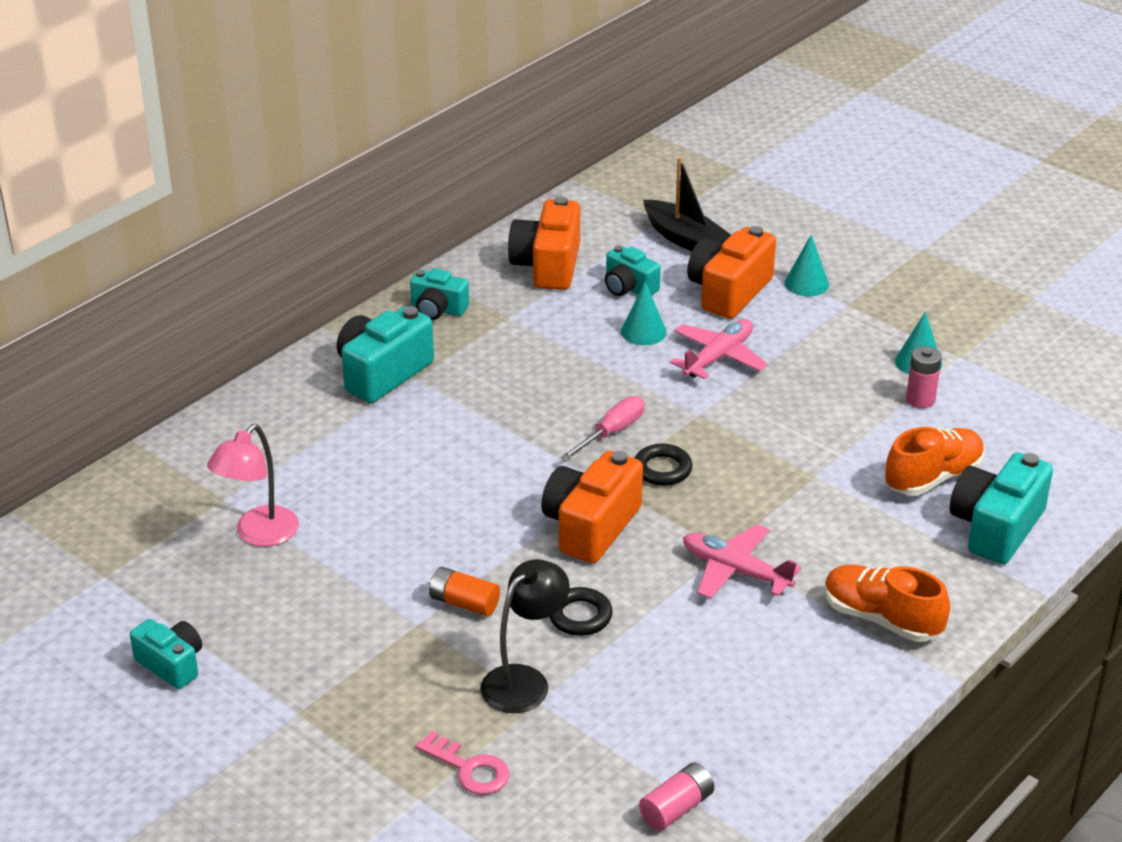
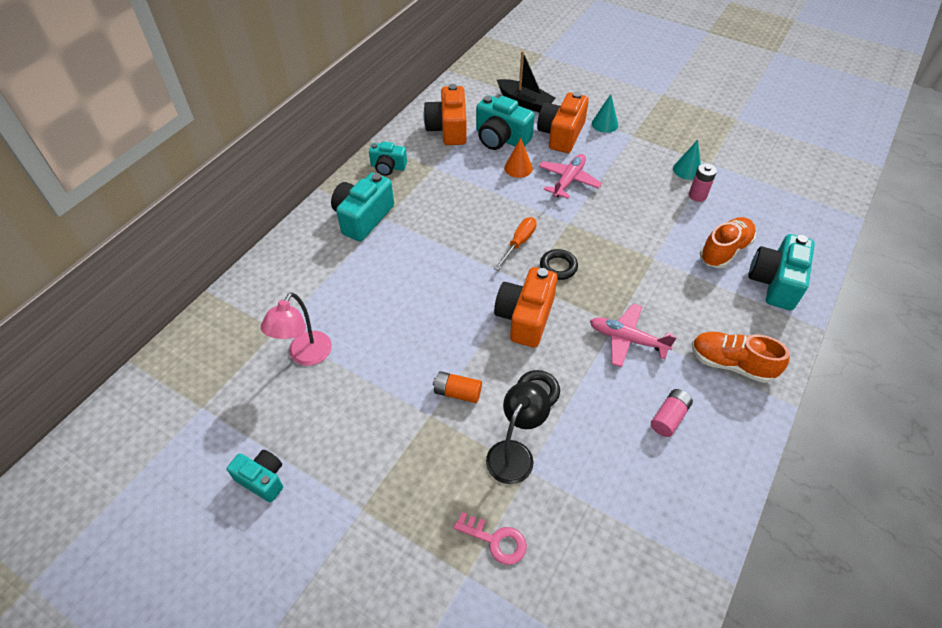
camera: 10 degrees left, 15 degrees up
(611, 432) = (519, 243): pink screwdriver -> orange screwdriver
(629, 287) = (501, 138): turquoise camera -> turquoise camera, size x1.64
(643, 331) = (518, 168): turquoise cone -> orange cone
(676, 808) = (649, 551): pink battery -> pink battery (669, 417)

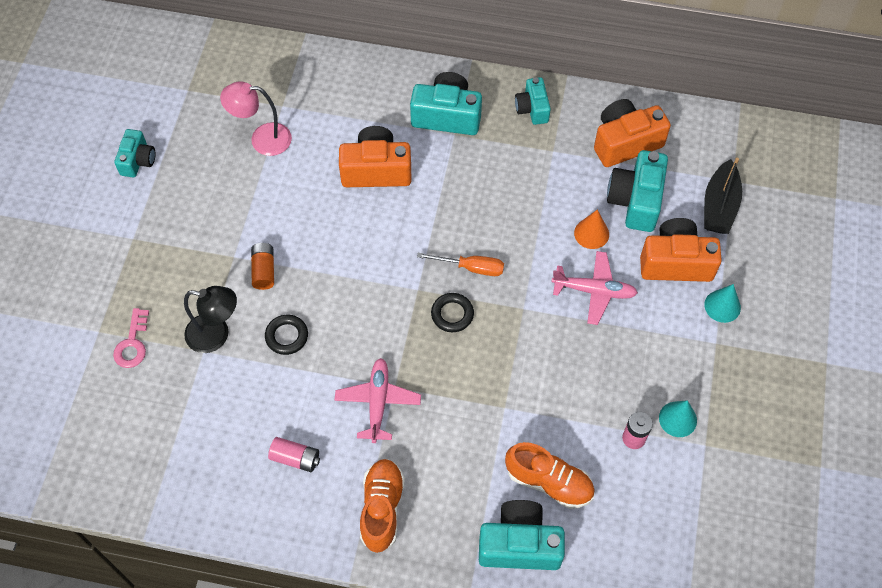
camera: 70 degrees right, 10 degrees up
(525, 317) = (371, 302): orange camera -> orange camera (376, 170)

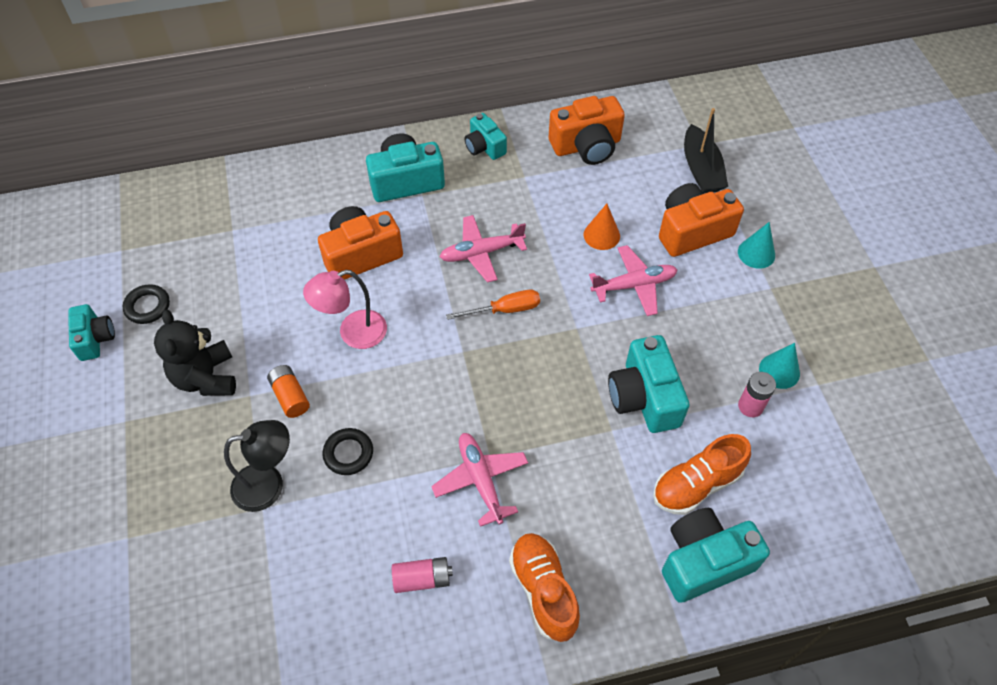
camera: 25 degrees left, 5 degrees down
(132, 343) = (175, 534): pink key -> none
(207, 228) = (206, 378): none -> black teddy bear
(262, 139) = (226, 268): pink lamp -> pink lamp (353, 333)
(452, 314) = (510, 361): black ring -> black ring (147, 306)
(478, 208) = (481, 253): none -> pink plane
(549, 482) = (696, 484): orange shoe -> orange shoe turned 150 degrees clockwise
(625, 142) = (586, 146): orange camera -> orange camera turned 150 degrees counterclockwise
(636, 201) = (625, 192): turquoise camera -> turquoise camera (644, 397)

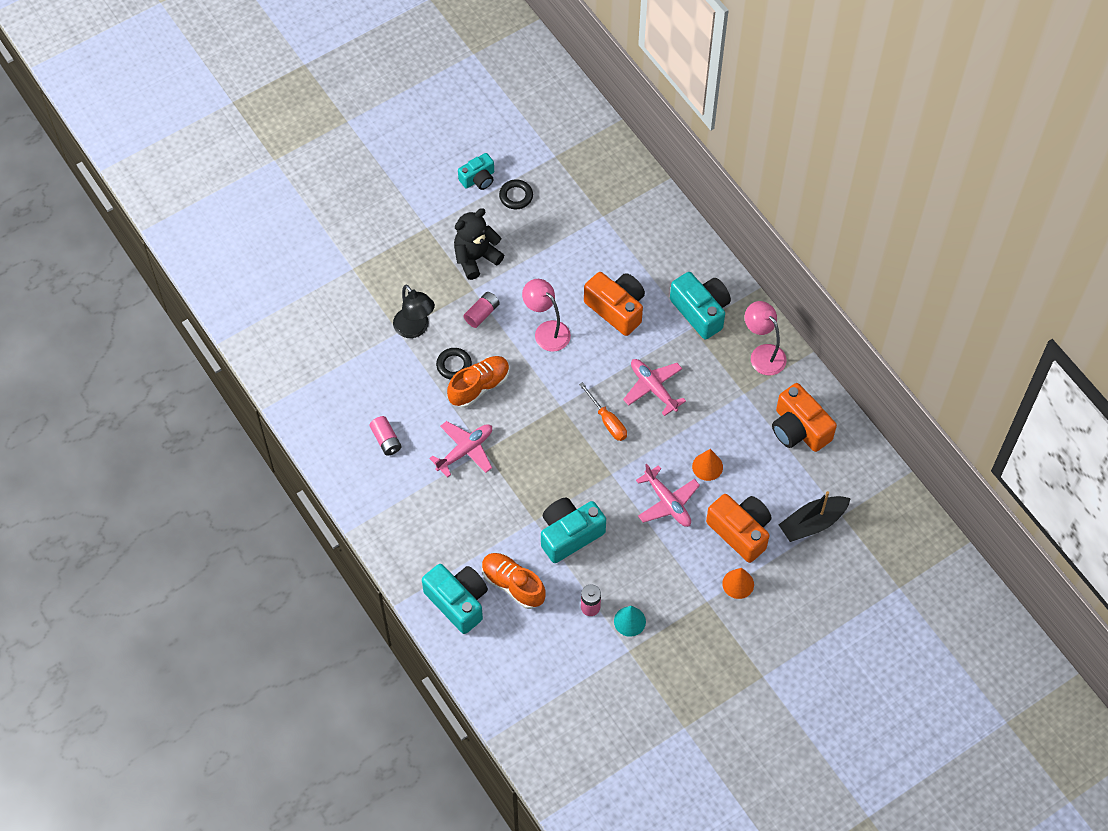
camera: 70 degrees right, 5 degrees up
(290, 396) = (482, 313): orange battery -> pink battery
(484, 147) = (763, 354): turquoise camera -> pink lamp
(543, 590) = (404, 511): orange shoe -> orange shoe (479, 386)
(756, 253) = (738, 584): turquoise cone -> orange cone

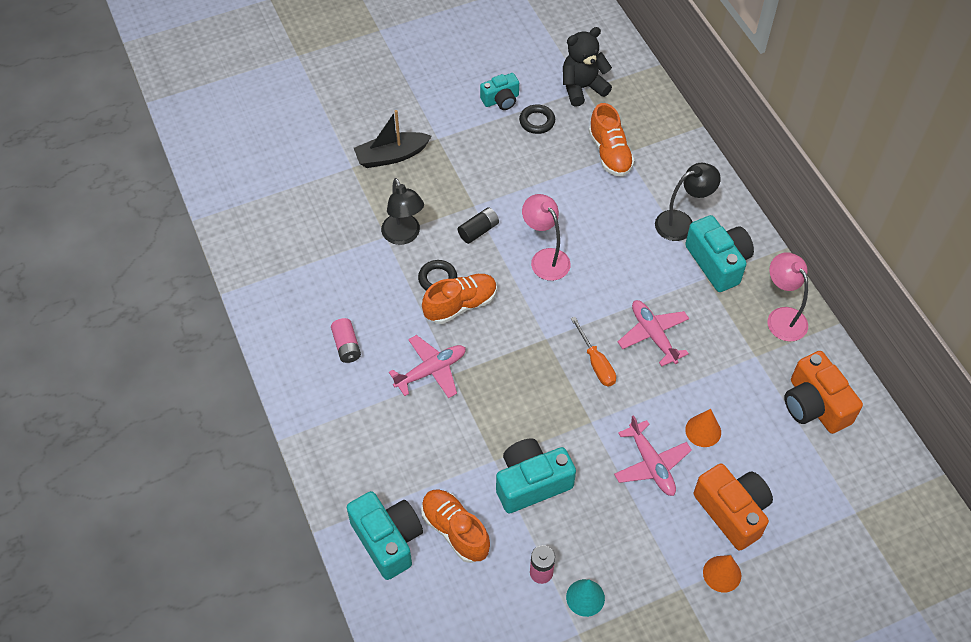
camera: 10 degrees right, 5 degrees down
(476, 258) = (483, 175): black teddy bear -> black teddy bear (582, 88)
(482, 313) = (478, 231): pink battery -> black battery
(588, 219) = (610, 153): none -> orange shoe
(616, 308) = (625, 246): orange camera -> none
(664, 278) = (682, 223): none -> black lamp
(812, 523) = (819, 516): black boat -> black boat (391, 156)

